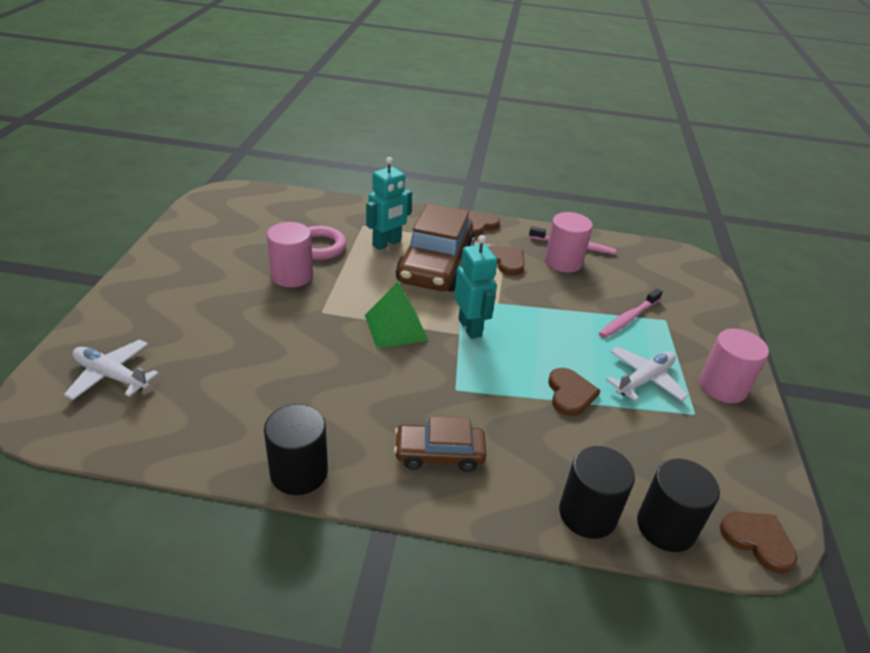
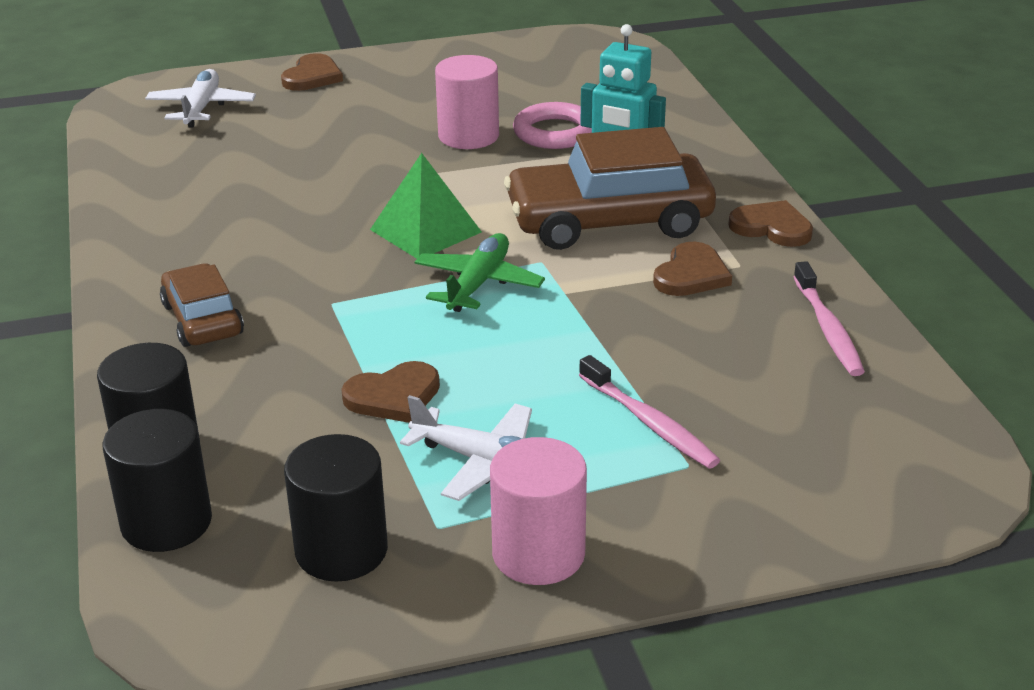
camera: 70 degrees right, 5 degrees down
(299, 472) = (123, 243): black cylinder -> black cylinder (341, 550)
(470, 327) = (478, 284): turquoise robot -> green plane
(563, 262) = (757, 328): pink cylinder -> none
(628, 318) = (649, 423): pink toothbrush -> pink toothbrush turned 150 degrees counterclockwise
(758, 541) = (180, 618): brown heart -> brown heart (312, 76)

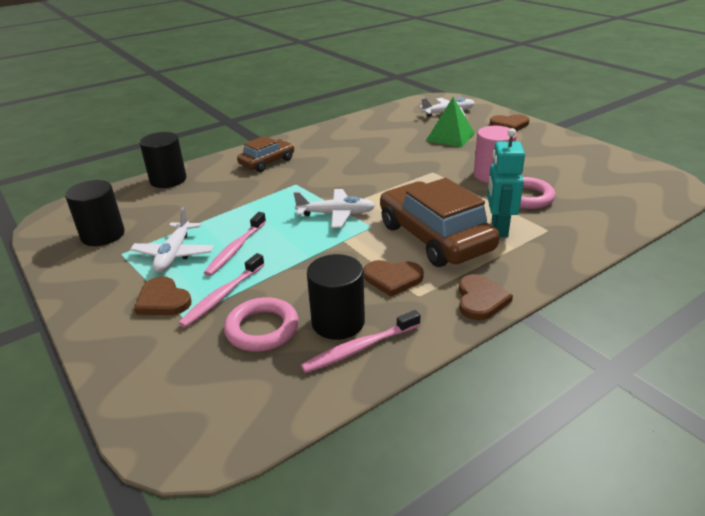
camera: 70 degrees right, 0 degrees up
(166, 522) = (120, 195): black cylinder -> black cylinder (338, 322)
(393, 396) = (223, 218): brown heart -> brown heart (163, 300)
(425, 231) = (379, 188): green pyramid -> green pyramid (450, 137)
(478, 284) = (336, 214): green plane -> white plane
(517, 395) = (235, 249): none -> pink toothbrush
(538, 554) = (101, 286): pink cylinder -> none
(752, 397) = (262, 329): none -> pink ring

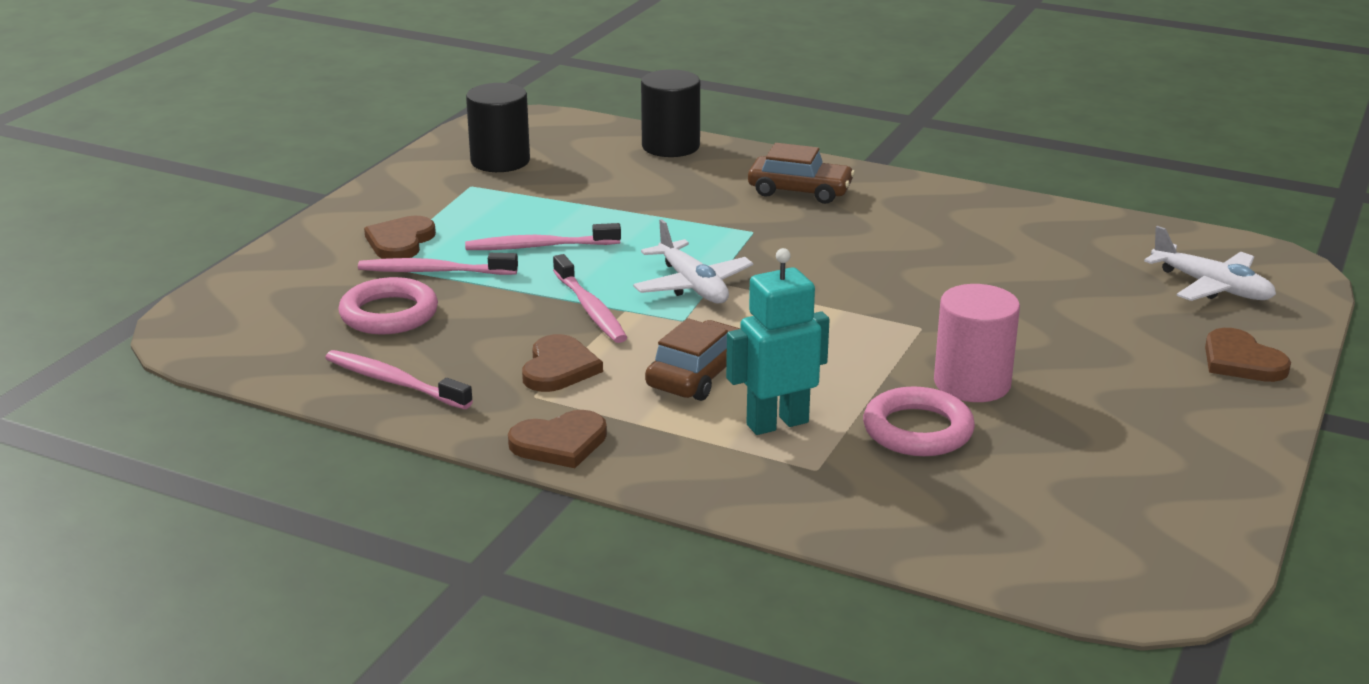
camera: 60 degrees right, 5 degrees down
(174, 254) = (495, 215): white plane -> none
(331, 251) = (590, 309): none -> pink toothbrush
(338, 322) = (435, 355): black cylinder -> none
(392, 278) = (559, 368): brown heart -> brown heart turned 150 degrees counterclockwise
(434, 237) = (698, 375): brown car -> brown car, size x0.56
(450, 137) = (1093, 312): green pyramid -> none

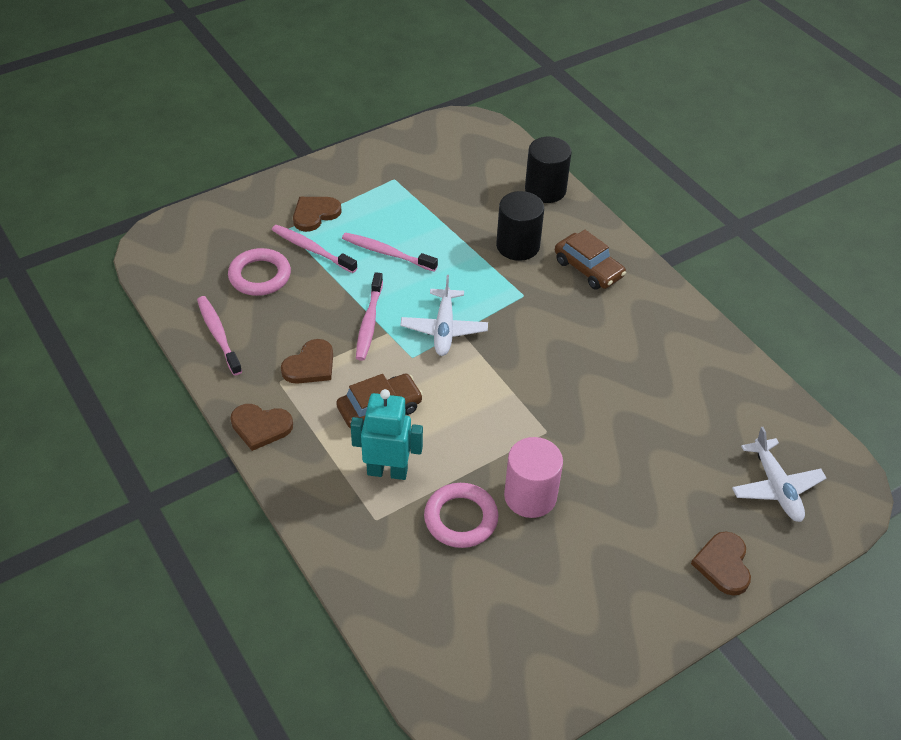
camera: 30 degrees right, 20 degrees up
(500, 161) = (430, 162): black cylinder -> black cylinder (518, 246)

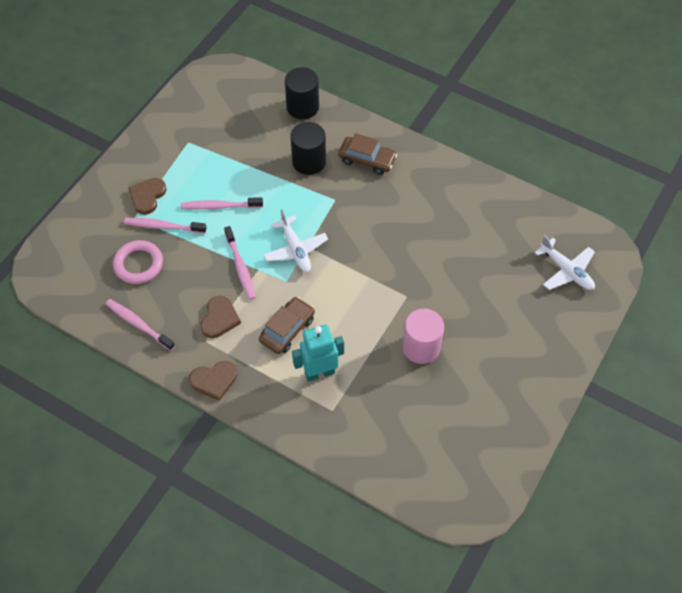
camera: 25 degrees left, 10 degrees up
(461, 518) = (386, 383): pink ring -> none
(723, 564) = (561, 338): brown heart -> none

